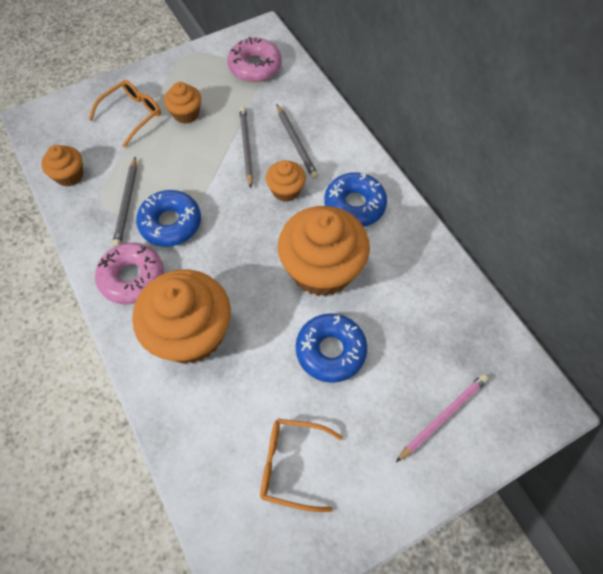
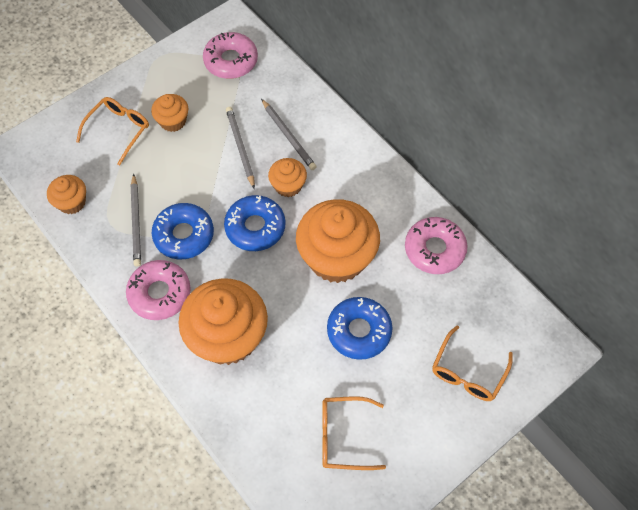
camera: 10 degrees left, 0 degrees up
(354, 205) = (356, 190): blue donut -> blue donut (255, 227)
(427, 277) = (434, 249): none -> pink donut
(443, 416) = (468, 372): pink pencil -> orange glasses

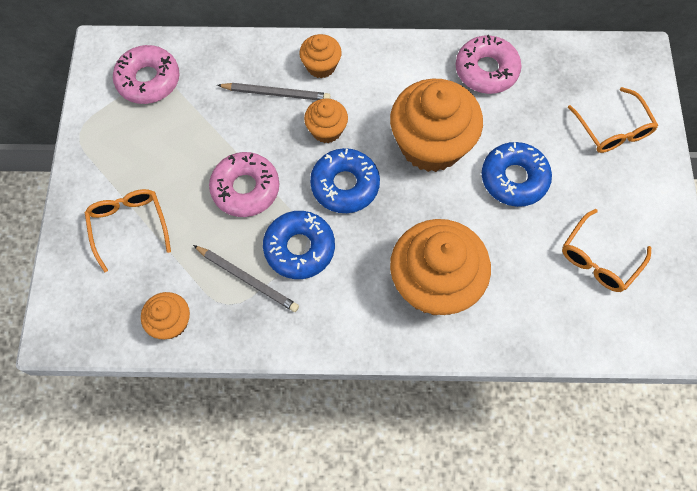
camera: 50 degrees left, 5 degrees up
(160, 293) = (342, 310): pink donut -> pink donut (245, 189)
(173, 121) = (166, 173): orange cupcake -> orange cupcake (321, 66)
(240, 147) = (250, 138): grey pencil -> none

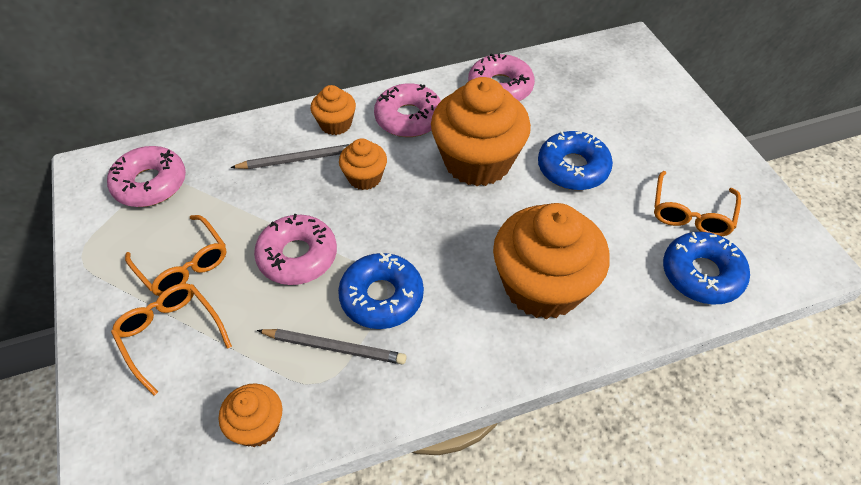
camera: 20 degrees left, 15 degrees down
(345, 185) = (405, 222): blue donut -> blue donut (701, 274)
(388, 79) = (408, 118): none -> pink donut
(613, 129) = (640, 103): orange glasses -> orange glasses (183, 264)

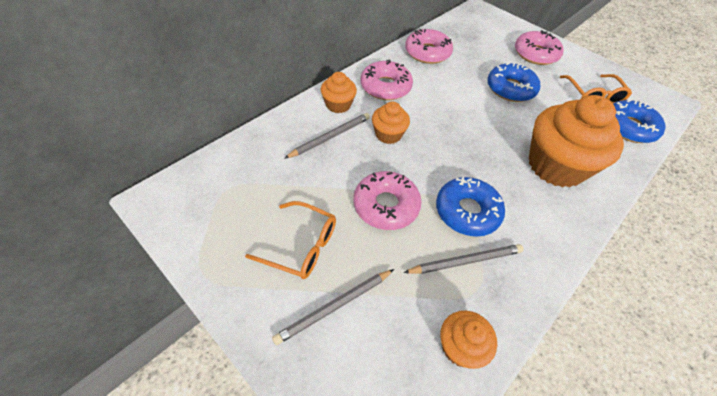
camera: 30 degrees left, 0 degrees up
(150, 184) = (223, 193): pink donut -> pink donut (535, 54)
(170, 335) = (335, 307): orange glasses -> grey pencil
(477, 161) = (452, 101): orange cupcake -> none

